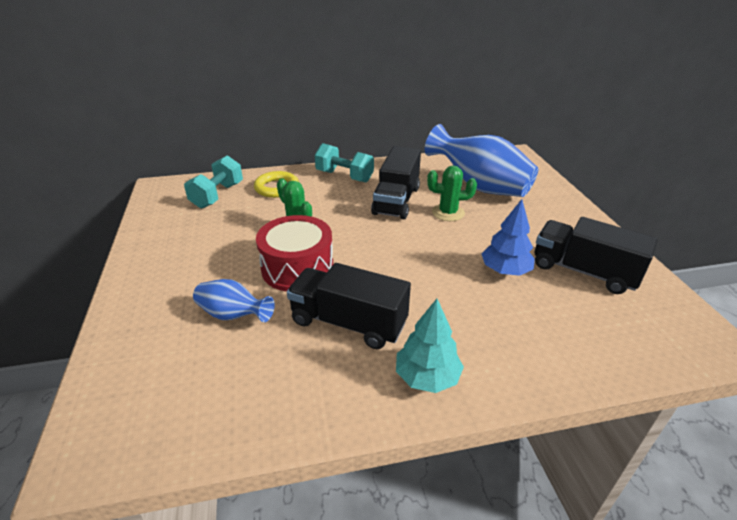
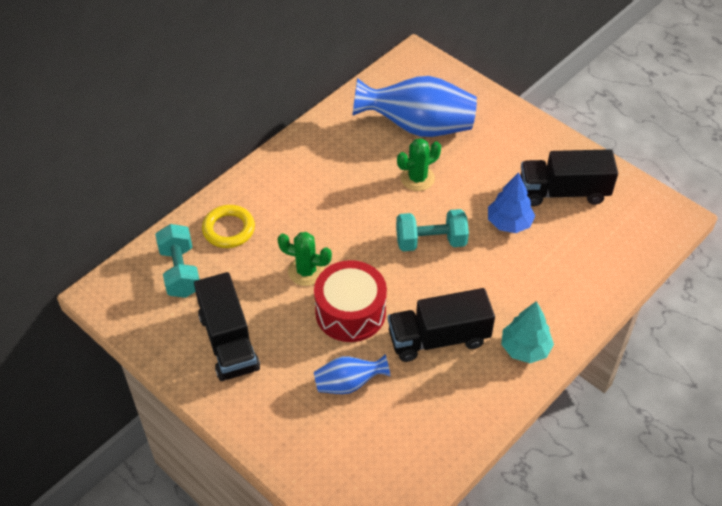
camera: 35 degrees left, 15 degrees up
(344, 176) = (279, 177): turquoise dumbbell -> turquoise dumbbell (431, 241)
(396, 201) = (360, 186): black truck -> black truck (228, 342)

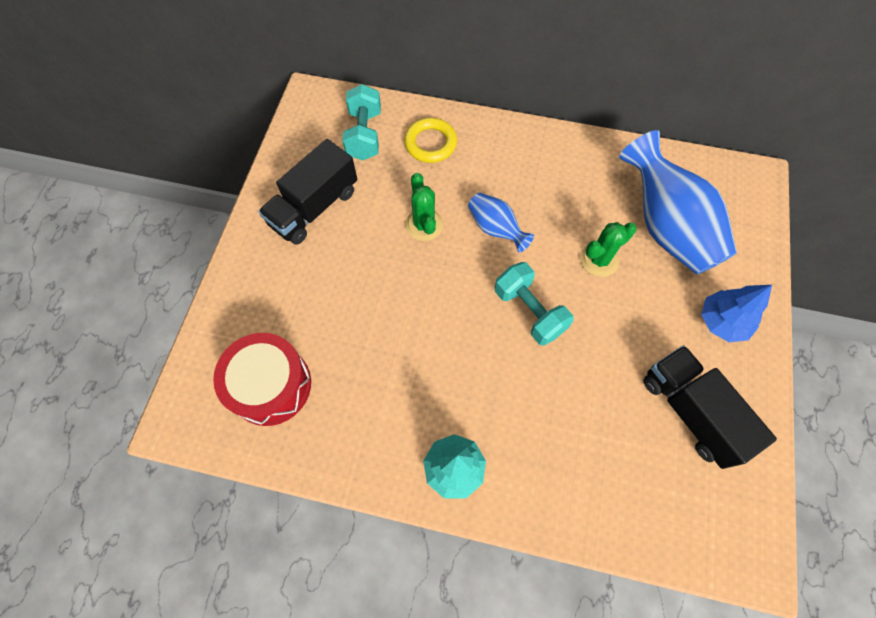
camera: 60 degrees right, 15 degrees up
(180, 272) = (364, 135): turquoise dumbbell -> turquoise dumbbell turned 45 degrees counterclockwise
(349, 383) = (322, 323): blue vase -> blue vase (495, 229)
(350, 312) = (401, 284): red drum -> red drum (271, 385)
(417, 178) = (599, 259): green cactus -> green cactus turned 60 degrees counterclockwise
(438, 338) = (417, 376): black truck -> none
(509, 223) = (606, 374): blue tree -> blue tree (722, 321)

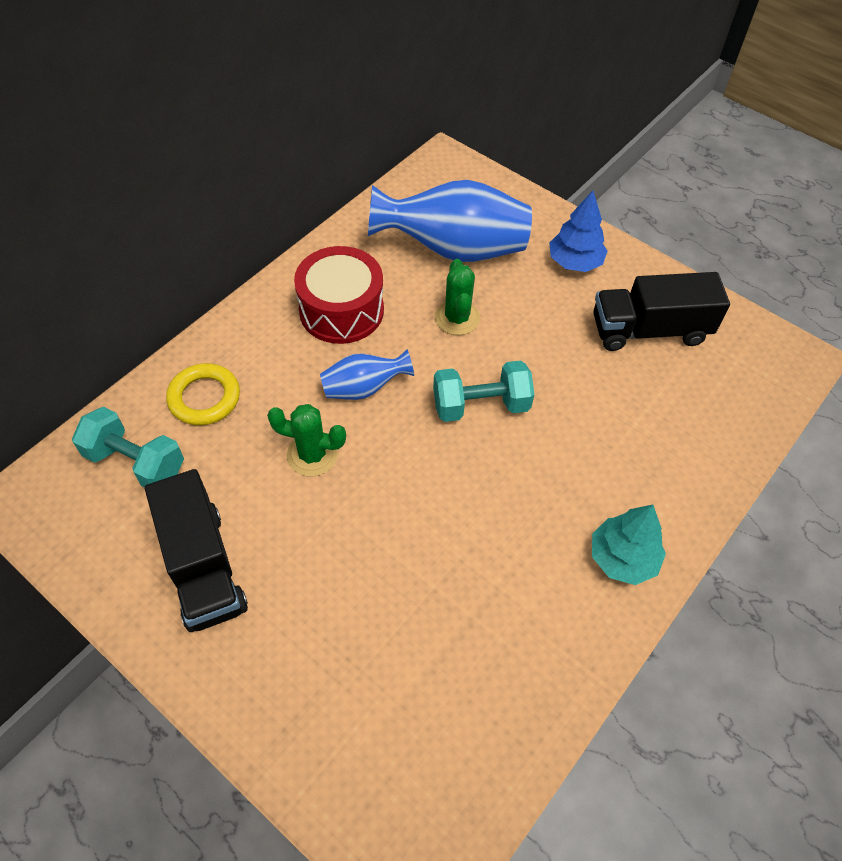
camera: 65 degrees left, 10 degrees down
(271, 385) = (429, 723): red drum -> red drum (341, 310)

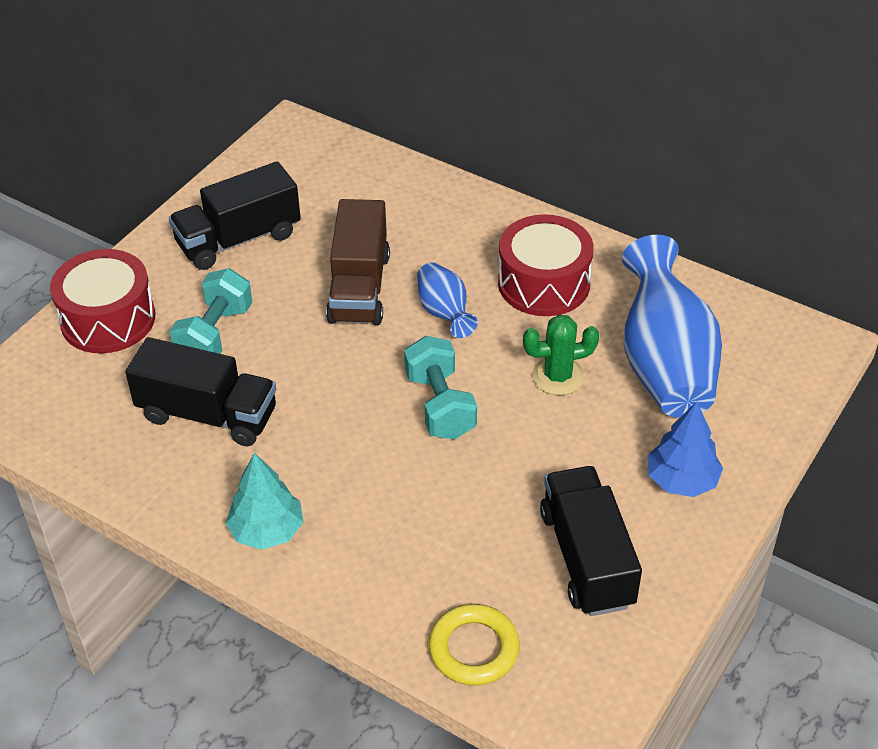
camera: 85 degrees right, 10 degrees down
(136, 462) = (335, 181): turquoise dumbbell -> turquoise dumbbell (215, 335)
(204, 398) = (411, 208): yellow ring -> yellow ring (473, 649)
(303, 719) = (108, 319): none -> red drum
(312, 455) = (359, 288): green cactus -> brown truck
(470, 608) = (208, 415): none -> black truck

